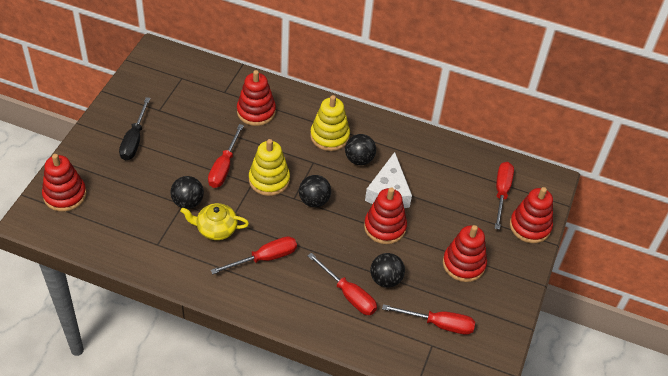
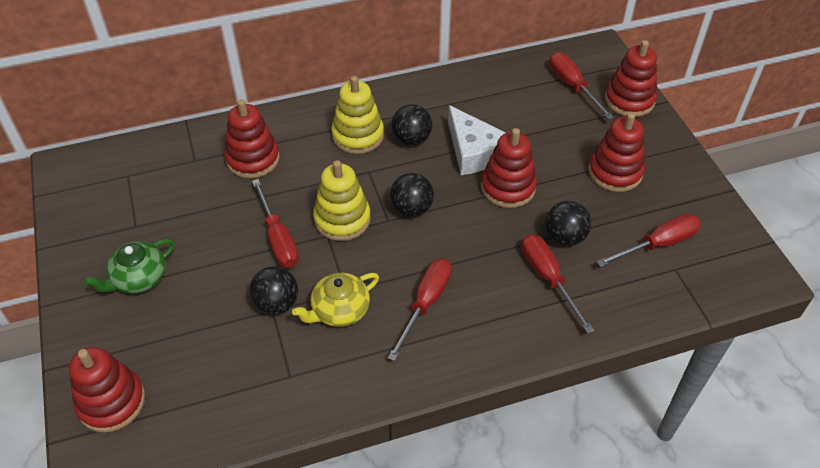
camera: 35 degrees left, 0 degrees up
(134, 140) = (138, 278): black screwdriver -> green teapot
(348, 294) = (548, 278): red screwdriver -> red screwdriver turned 120 degrees counterclockwise

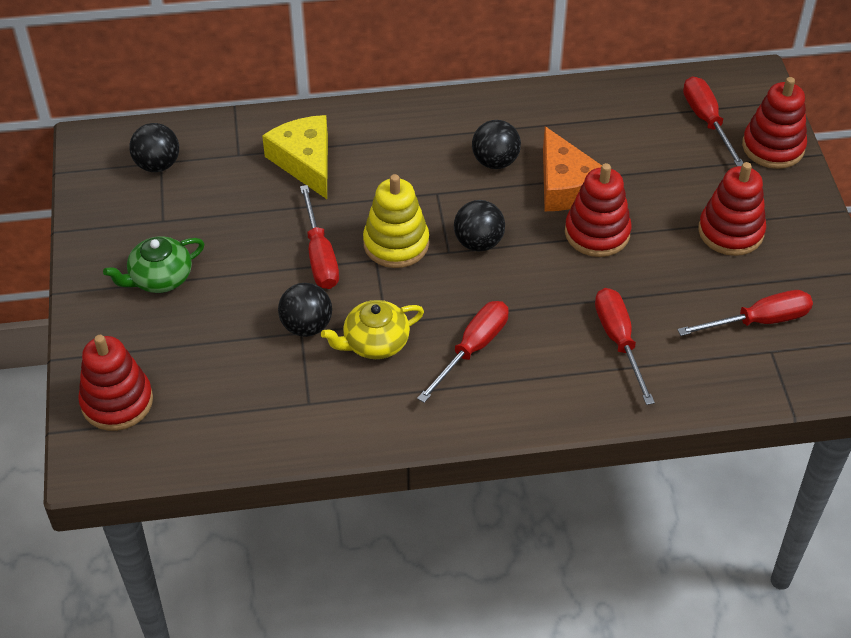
camera: 10 degrees right, 0 degrees up
(253, 159) = (305, 161): red stacking toy -> yellow cheese
(358, 135) = (432, 149): yellow stacking toy -> none
(473, 151) = (566, 185): white cheese -> orange cheese
(565, 237) = (650, 298): black ball -> black ball (157, 165)

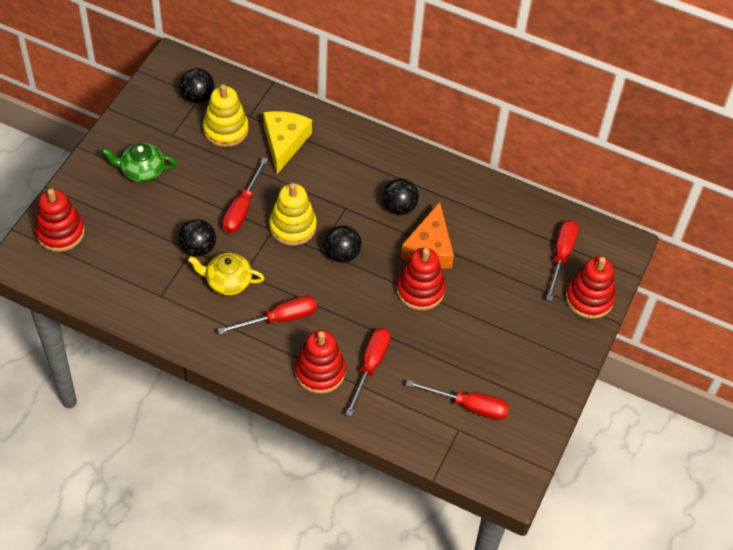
camera: 30 degrees right, 5 degrees up
(223, 182) = (226, 130): none -> yellow stacking toy
(730, 231) = (506, 338): red stacking toy -> red stacking toy (320, 372)

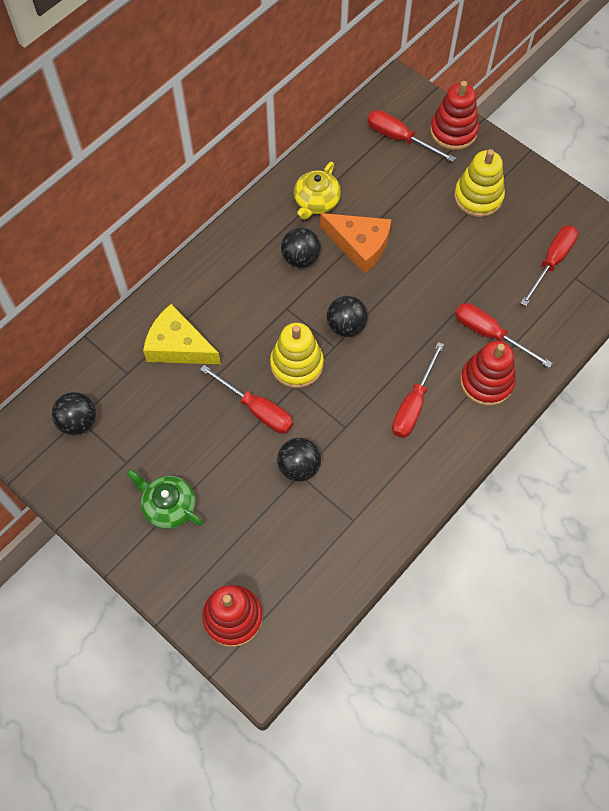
camera: 70 degrees left, 10 degrees up
(142, 170) = (169, 506): green teapot -> green teapot turned 105 degrees clockwise
(226, 130) = (139, 402): yellow stacking toy -> yellow stacking toy (478, 197)
(227, 281) = (352, 446): yellow teapot -> yellow teapot (316, 202)
(280, 319) = (413, 404): red screwdriver -> red screwdriver turned 150 degrees counterclockwise
(420, 290) = (409, 267): red stacking toy -> none

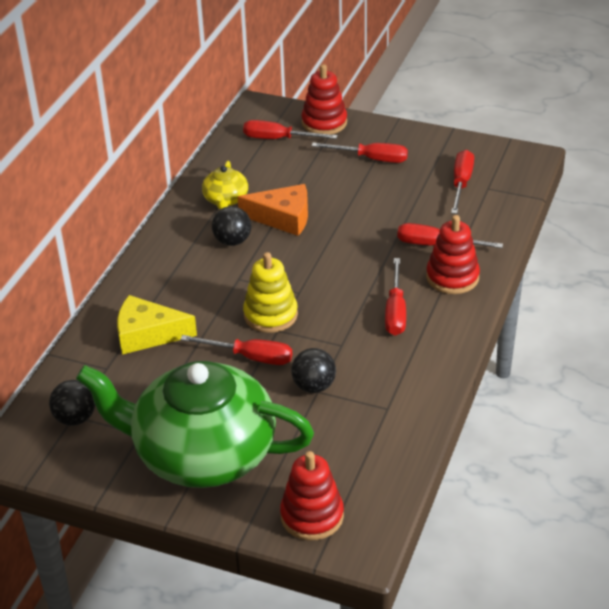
camera: 20 degrees left, 25 degrees down
(169, 506) = (202, 453): green teapot -> green teapot, size x2.48
(346, 326) = (302, 275): black ball -> none
(478, 197) = (371, 159): yellow stacking toy -> red screwdriver

